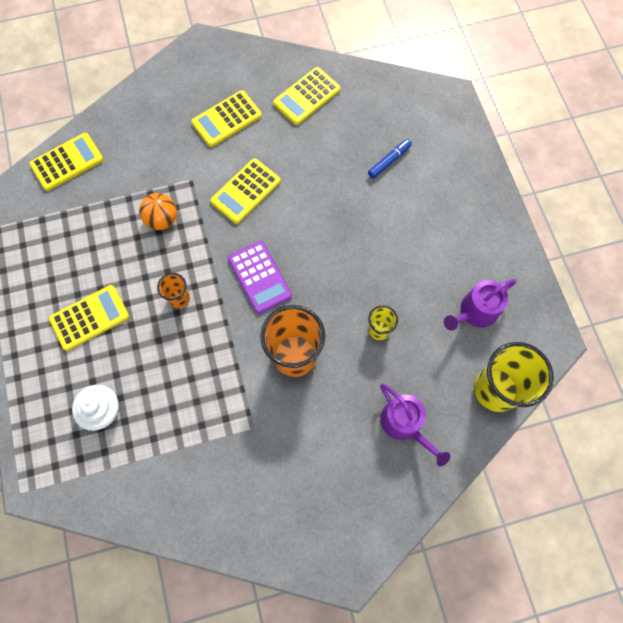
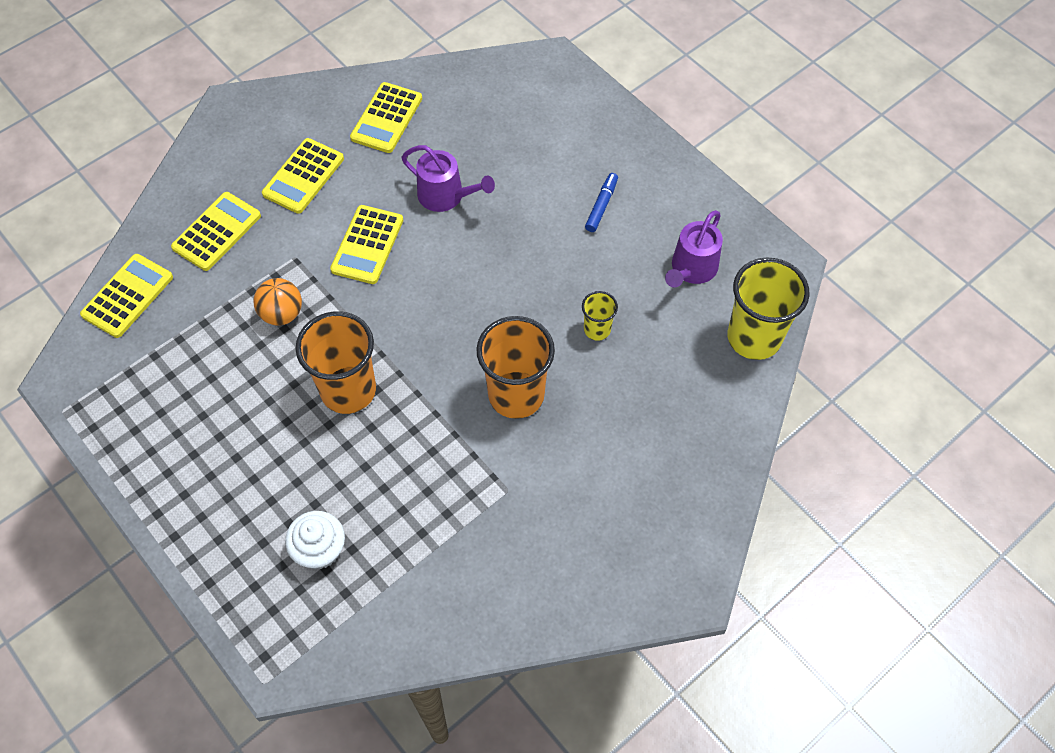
camera: 25 degrees left, 10 degrees down
(90, 318) = (249, 456): yellow calculator -> yellow calculator (217, 232)
(179, 298) = (348, 390): orange cup -> orange cup, size x2.01
(259, 277) = (432, 329): purple calculator -> none
(389, 161) = (517, 151): blue marker -> blue marker (601, 206)
(404, 424) = (675, 414): purple watering can -> purple watering can (445, 196)

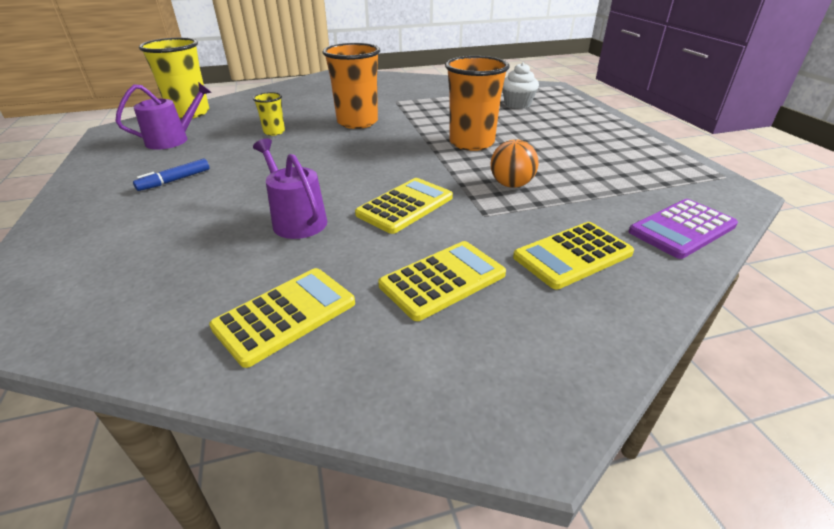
camera: 155 degrees left, 25 degrees down
(127, 296) = (682, 229): yellow calculator -> purple calculator

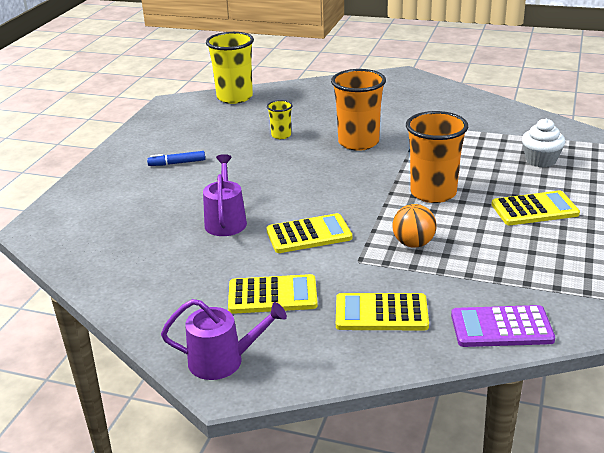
camera: 35 degrees right, 5 degrees down
(172, 140) = (202, 124): purple watering can -> purple watering can (223, 361)
(285, 315) = (164, 281): yellow calculator -> yellow calculator (534, 209)

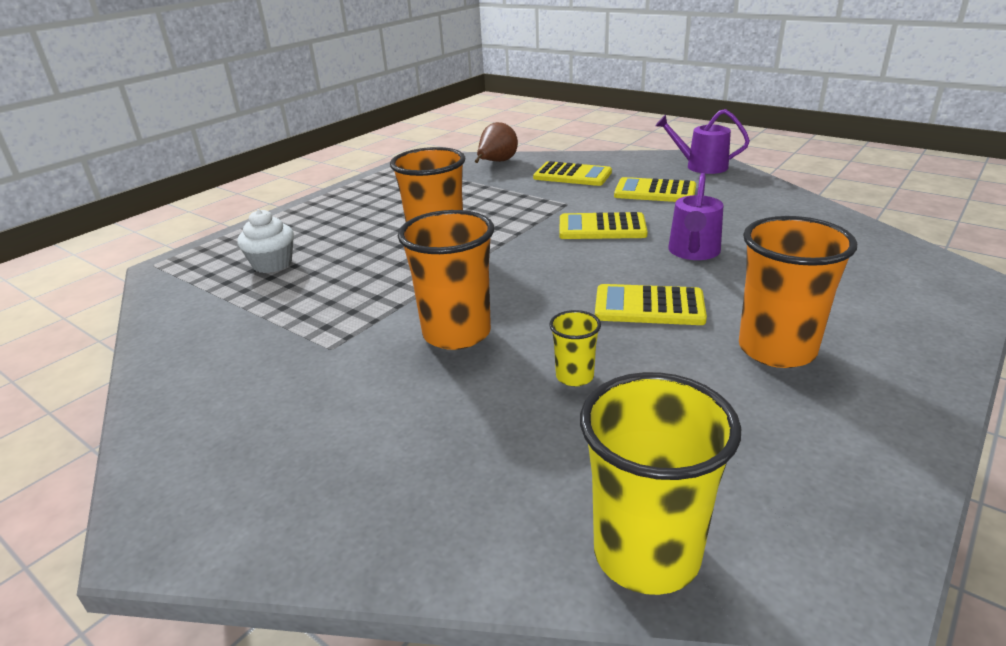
camera: 160 degrees left, 0 degrees up
(177, 163) = (776, 349): blue marker -> orange cup
(413, 243) = (506, 209): orange ball -> none
(501, 327) = (496, 162): purple calculator -> brown pear
(534, 209) = (364, 220): yellow calculator -> yellow calculator (649, 306)

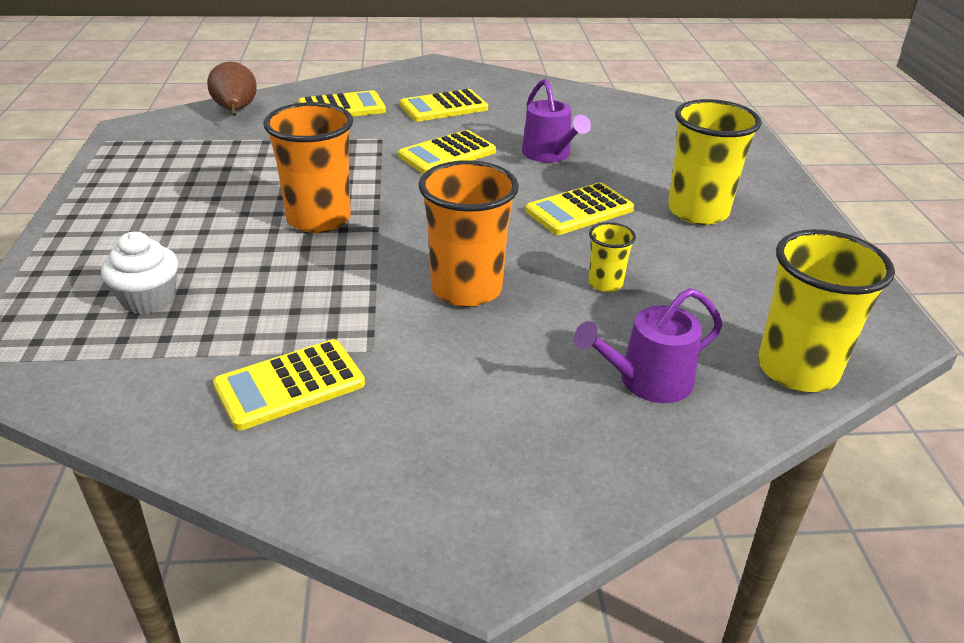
camera: 45 degrees left, 5 degrees up
(254, 348) = (290, 385): none -> yellow calculator
(701, 166) = (449, 72): purple watering can -> purple watering can (647, 381)
(776, 349) = (698, 212): orange cup -> yellow cup

